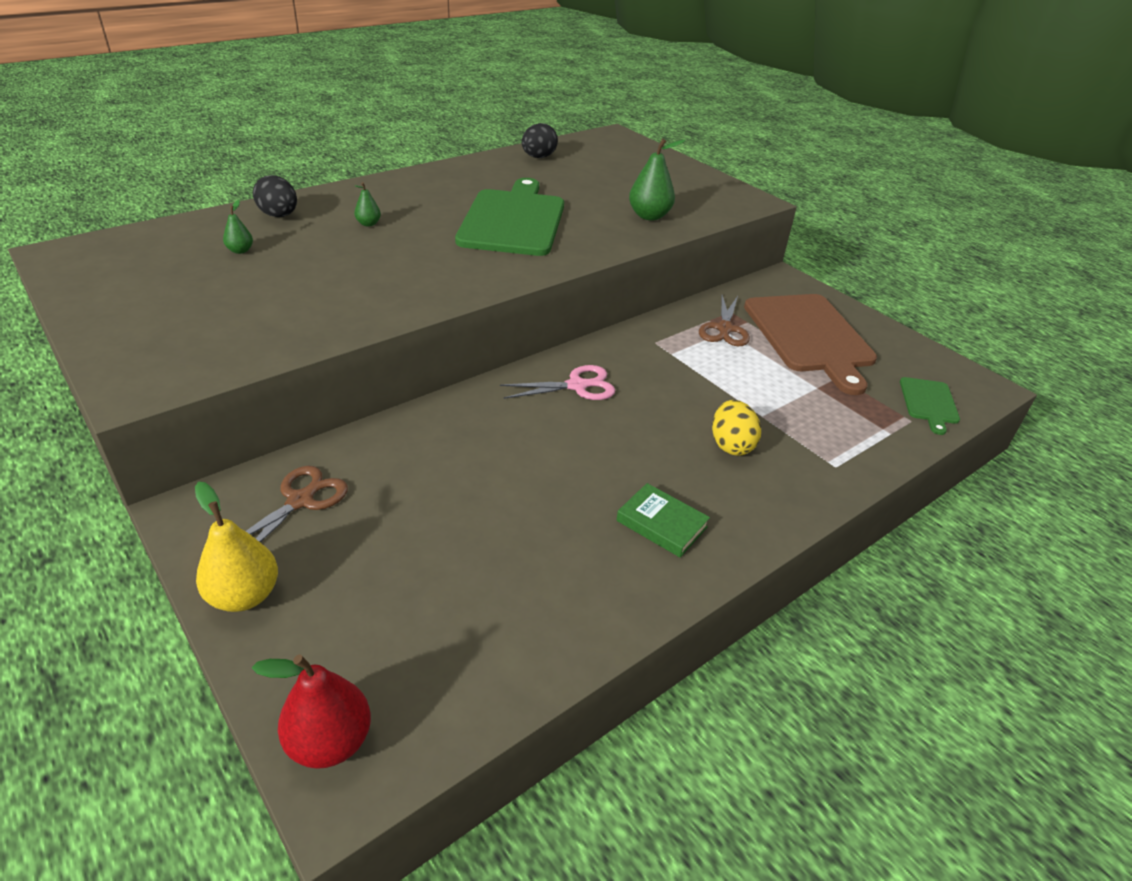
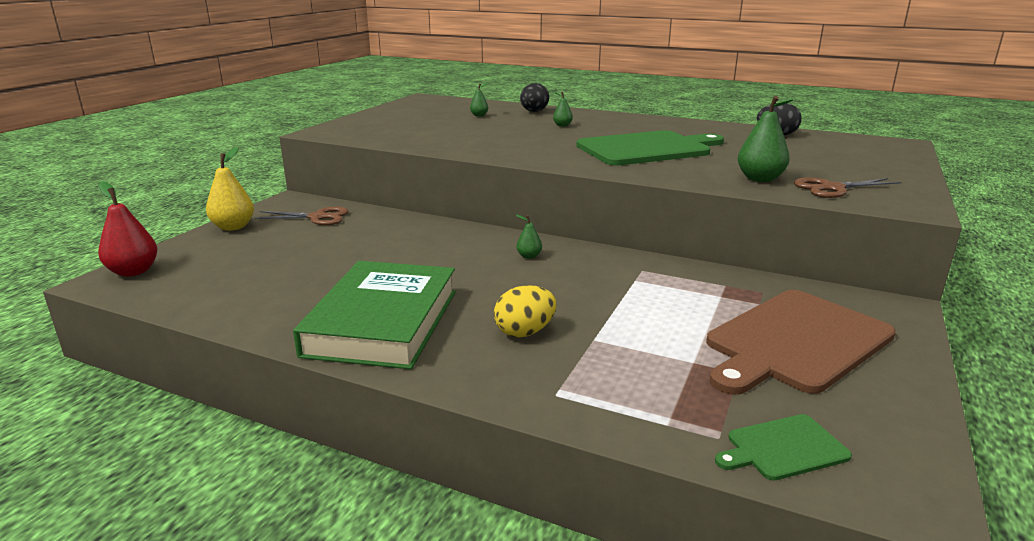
camera: 65 degrees right, 15 degrees down
(577, 386) = (529, 256): pink scissors -> green pear
(661, 524) = (383, 322): green book -> green book, size x2.25
(724, 329) = (722, 295): brown scissors -> brown scissors (832, 188)

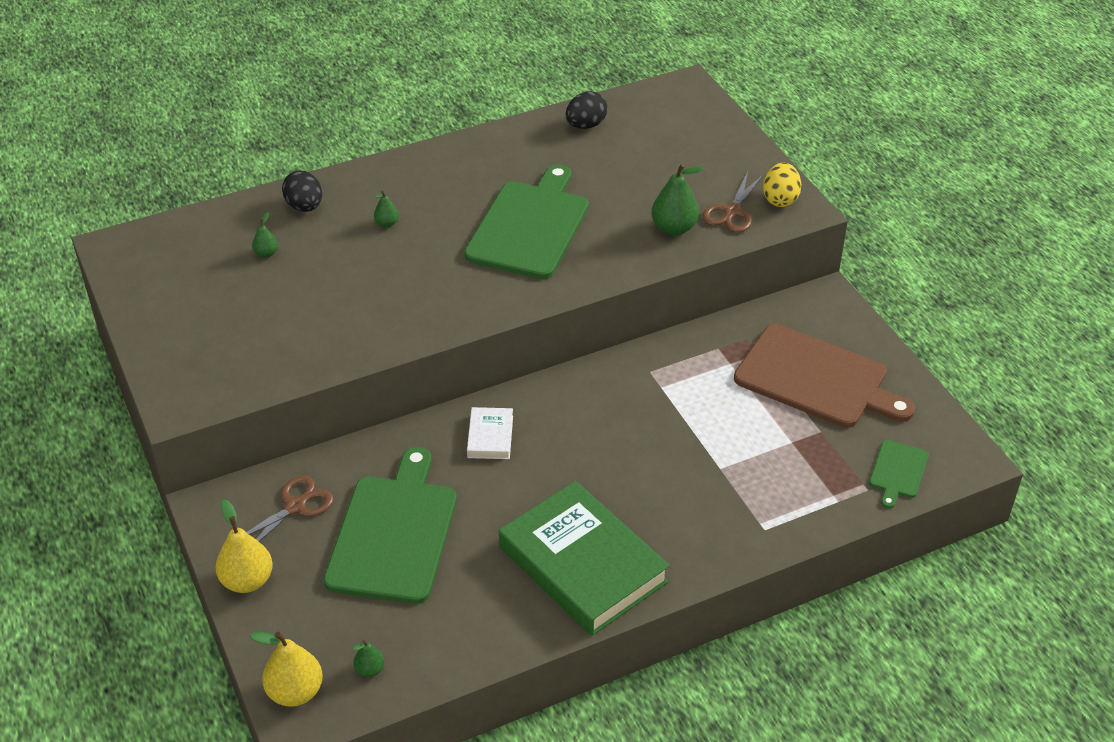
camera: 50 degrees left, 20 degrees up
(133, 272) = (295, 692): red pear -> yellow pear
(329, 249) = (394, 533): none -> green cutting board
(470, 244) = (490, 436): none -> white book
(525, 332) = (676, 496): yellow egg -> yellow egg (780, 199)
(529, 256) = (555, 416): green pear -> green pear (370, 669)
(795, 342) = (816, 378): brown cutting board -> brown cutting board turned 60 degrees counterclockwise

